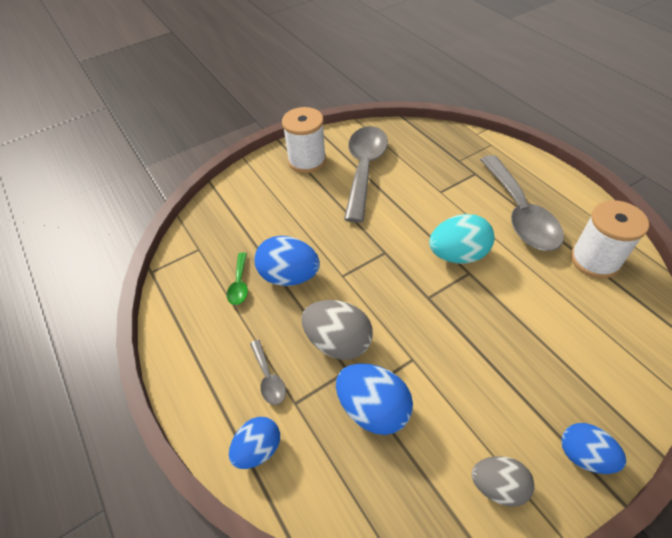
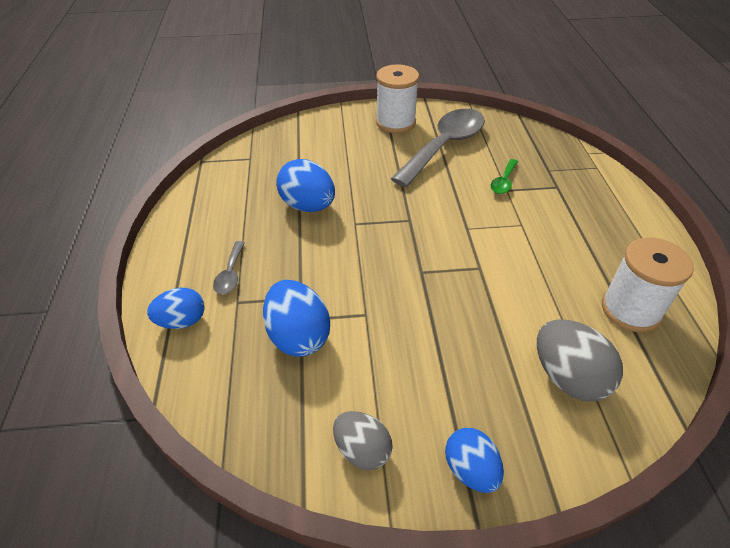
camera: 25 degrees right, 5 degrees down
(239, 284) = (262, 196): green spoon -> green spoon (503, 182)
(338, 342) = (309, 272): grey egg -> grey egg (568, 377)
(458, 255) = (480, 248): turquoise egg -> none
(520, 213) = (577, 237): grey spoon -> none

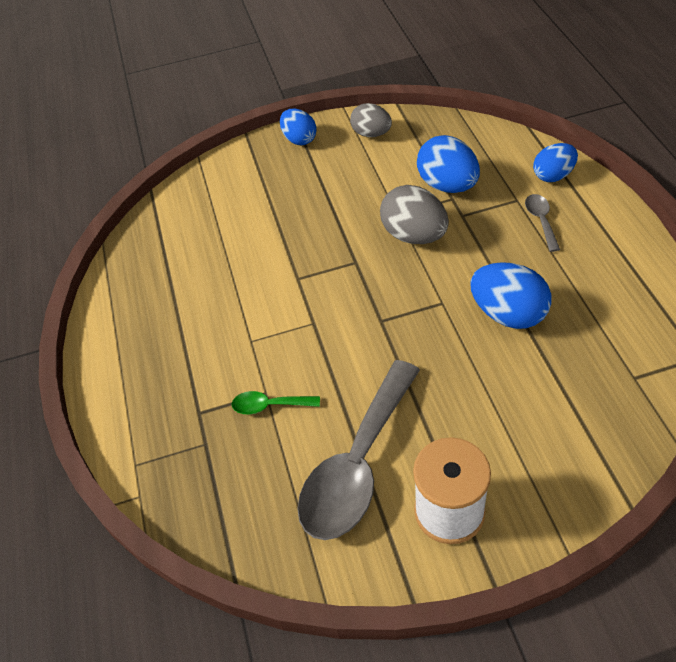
camera: 175 degrees right, 5 degrees up
(503, 182) = (269, 405): green spoon -> green spoon turned 105 degrees counterclockwise
(568, 377) = (227, 202): grey egg -> grey egg (414, 235)
(630, 310) = (160, 265): white spool -> none

